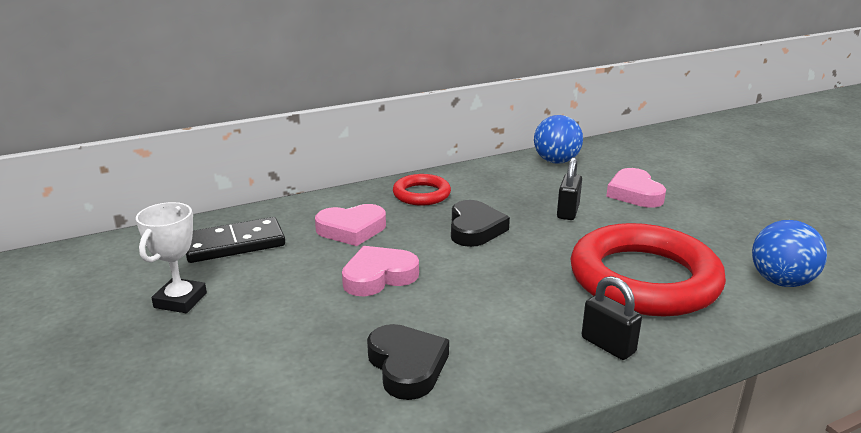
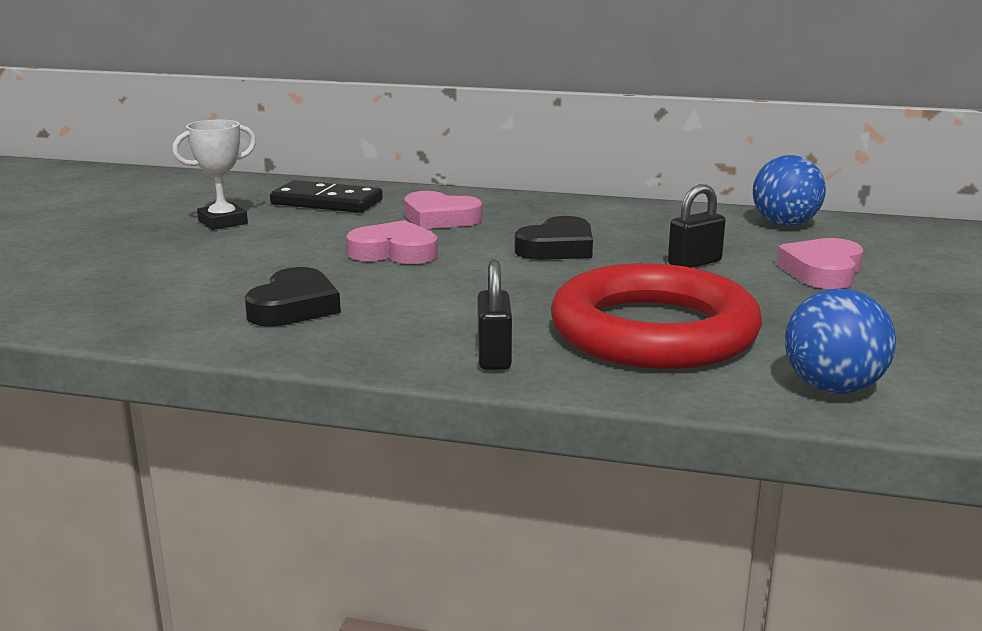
camera: 40 degrees right, 5 degrees down
(421, 194) = (562, 212): red ring -> none

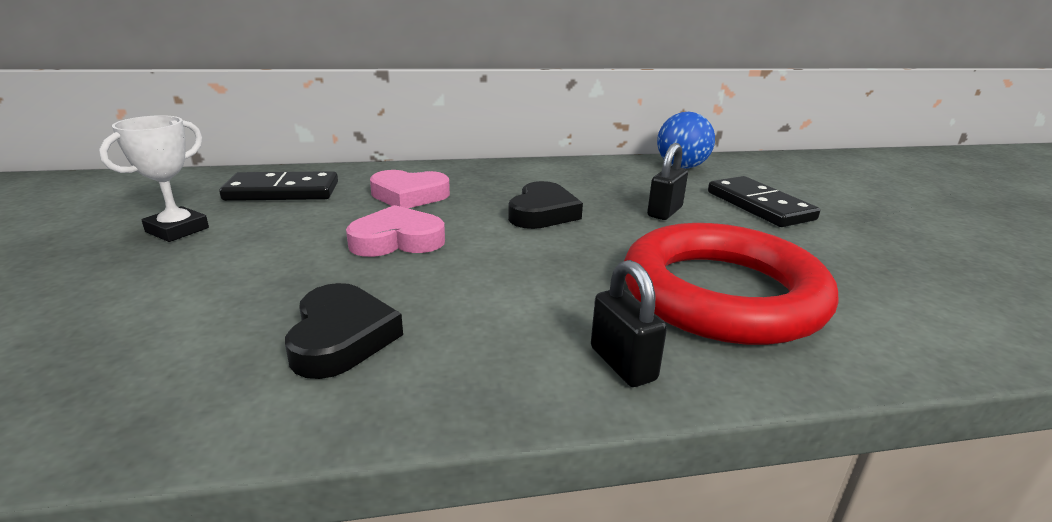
camera: 25 degrees left, 5 degrees up
(822, 271) = (759, 206): pink heart -> black domino
(832, 388) = (929, 329): blue ball -> none

